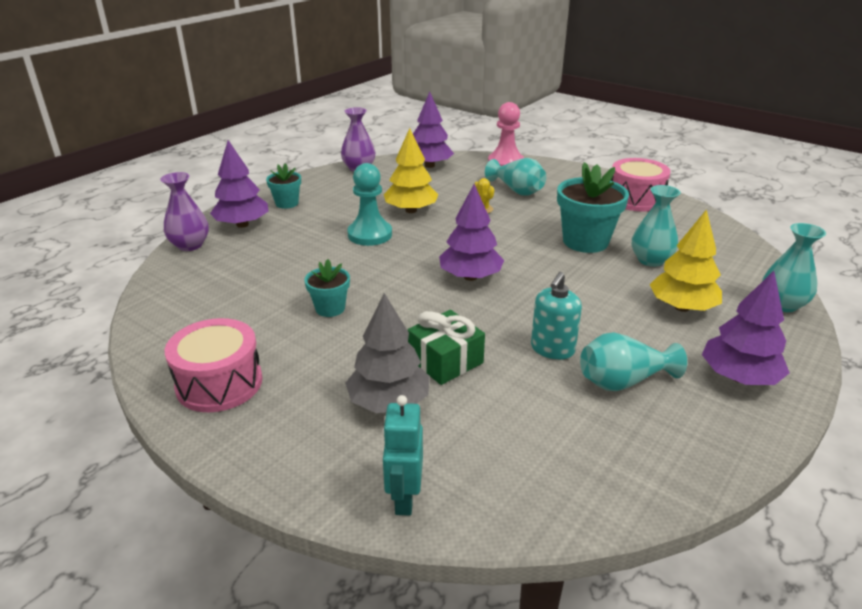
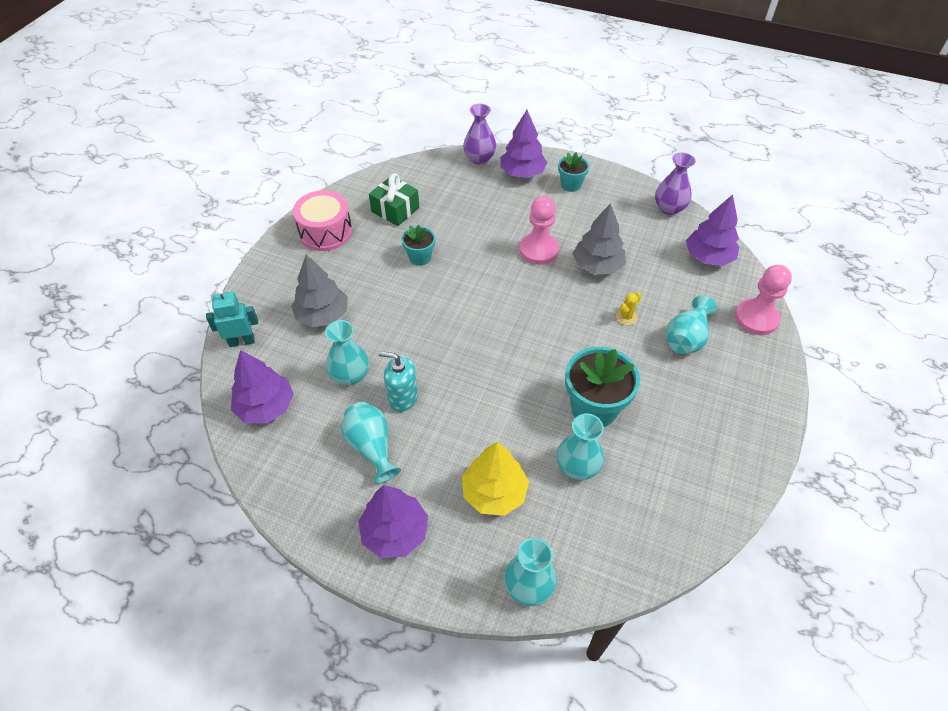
camera: 75 degrees right, 20 degrees up
(370, 235) = (538, 250): turquoise pawn -> pink pawn
(411, 210) = (597, 266): yellow tree -> grey tree
(445, 361) = (373, 335): green gift -> green gift (395, 210)
(470, 277) = (493, 329): purple tree -> purple tree (266, 407)
(507, 387) = (350, 375): none -> turquoise vase
(635, 199) = (724, 451): pink drum -> none

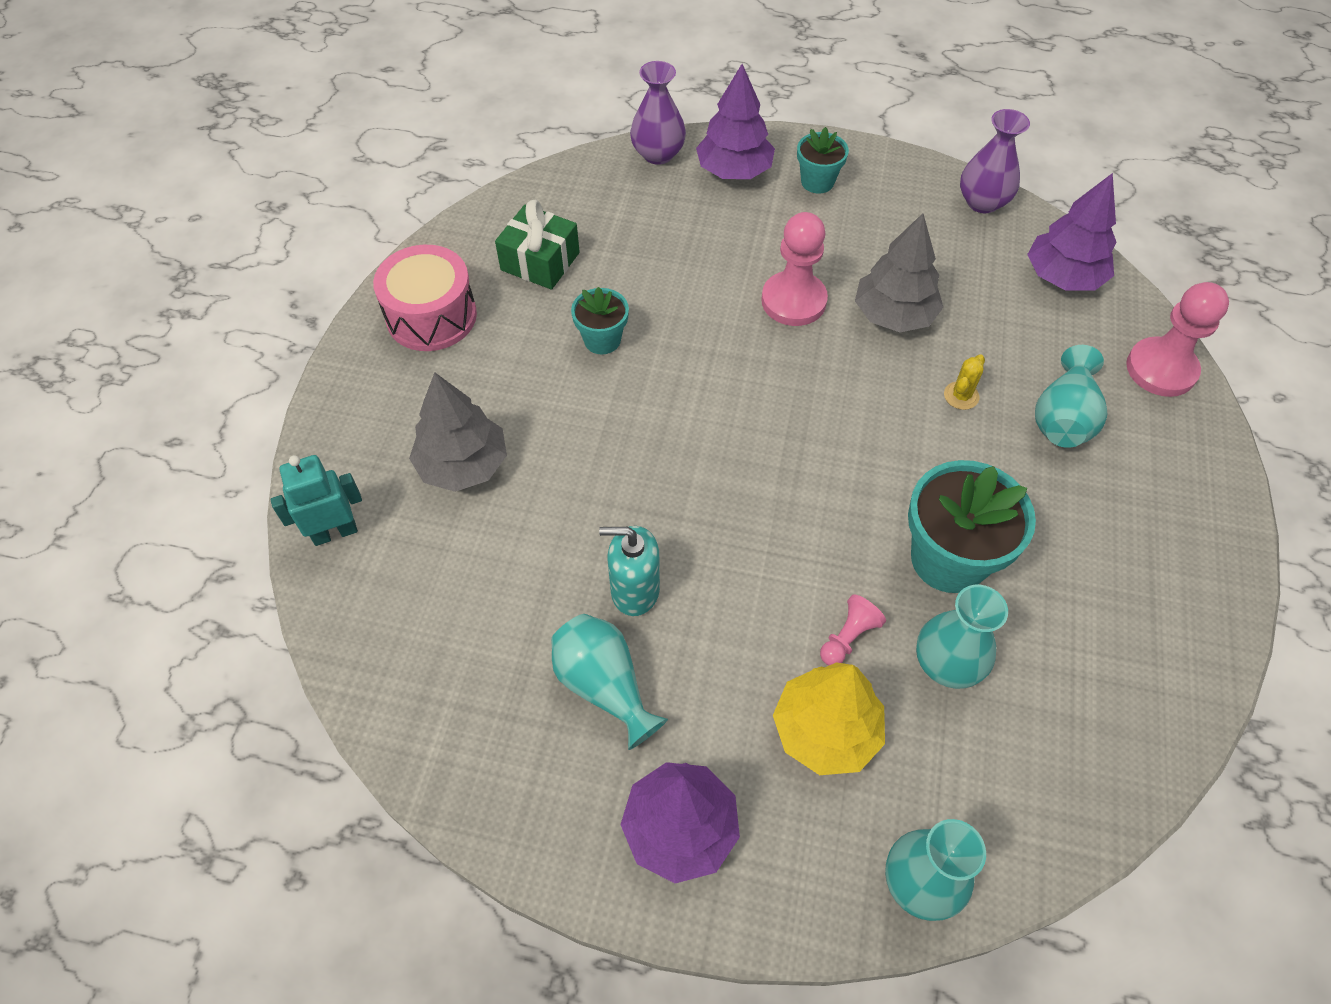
camera: 10 degrees left, 5 degrees up
(266, 407) = (406, 643): purple tree -> none
(350, 375) = (537, 564): turquoise vase -> none
(521, 443) = (848, 637): none -> pink pawn

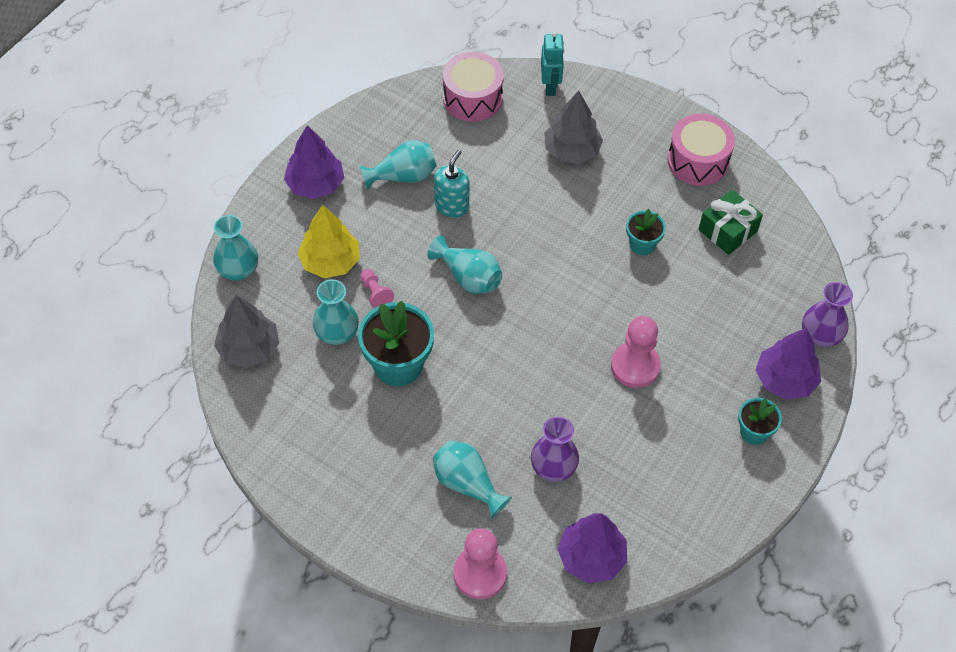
camera: 110 degrees right, 0 degrees up
(394, 639) = (472, 98): none -> pink drum
(755, 522) = (468, 277): none -> turquoise vase
(894, 315) = (598, 423): grey tree -> grey tree (249, 348)
(961, 396) = (511, 431): yellow cactus -> none
(982, 202) = (691, 542): purple vase -> purple vase (553, 467)

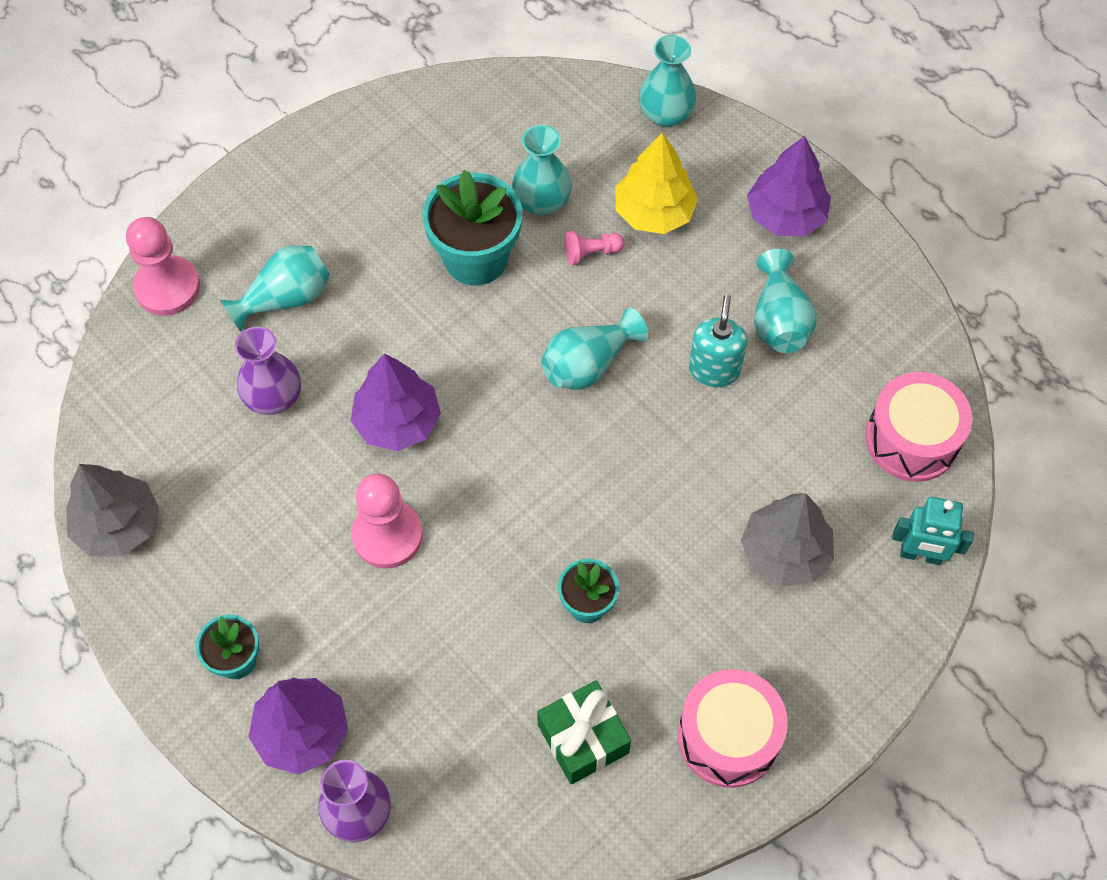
camera: 105 degrees right, 5 degrees up
(249, 348) = (546, 110): grey tree -> grey tree (118, 525)
(452, 206) = (714, 369): turquoise soap dispenser -> turquoise soap dispenser turned 120 degrees counterclockwise
(591, 557) = (139, 409): purple tree -> purple tree (397, 422)

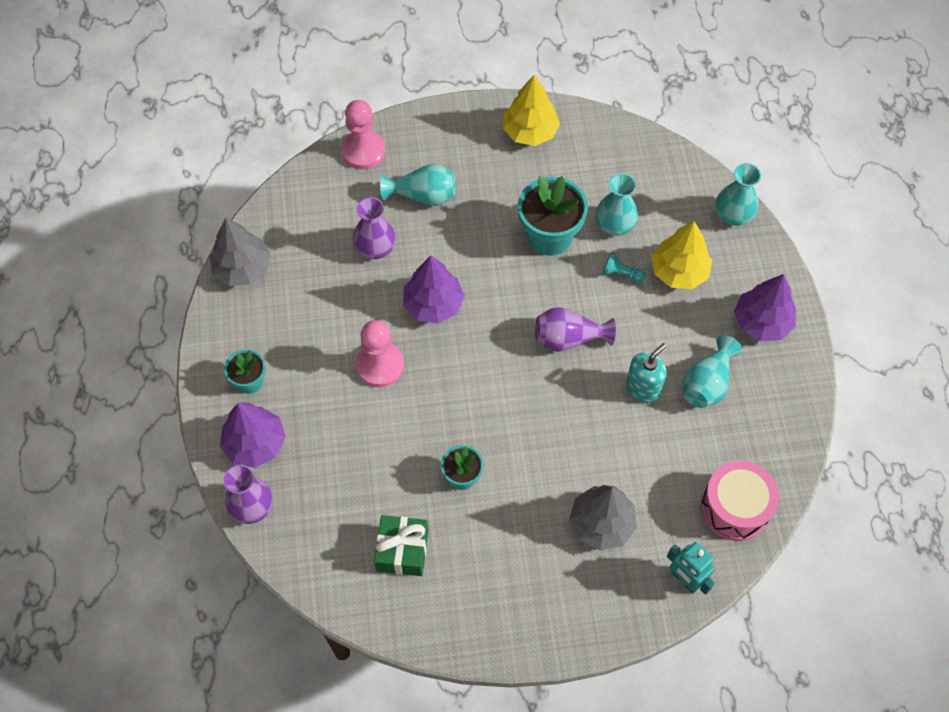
camera: 35 degrees right, 0 degrees up
(359, 149) = (530, 132): none -> yellow tree
(588, 364) = (568, 339): turquoise vase -> purple vase
(591, 253) = (621, 273): pink pawn -> turquoise pawn
(728, 737) = (485, 606): pink drum -> none

